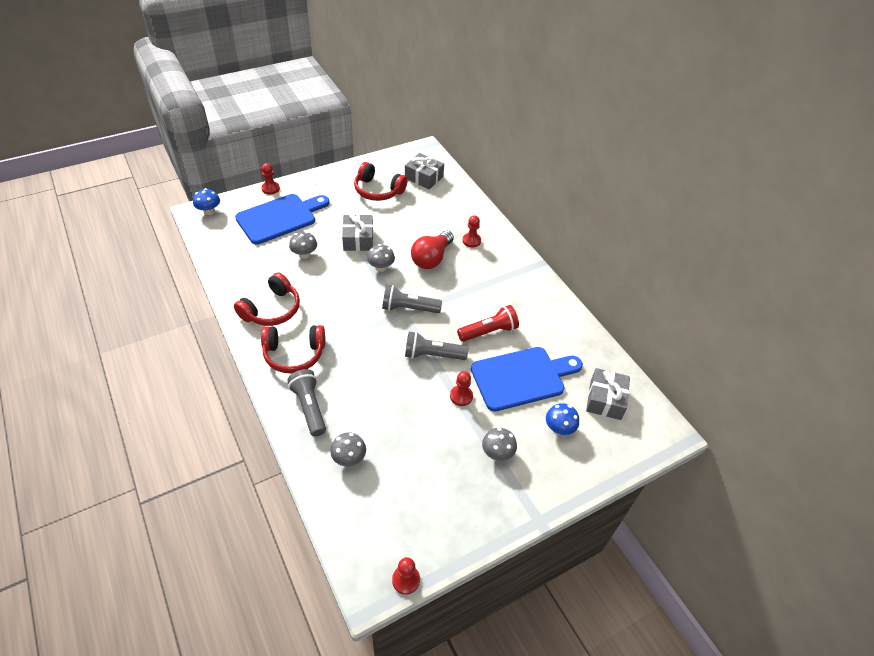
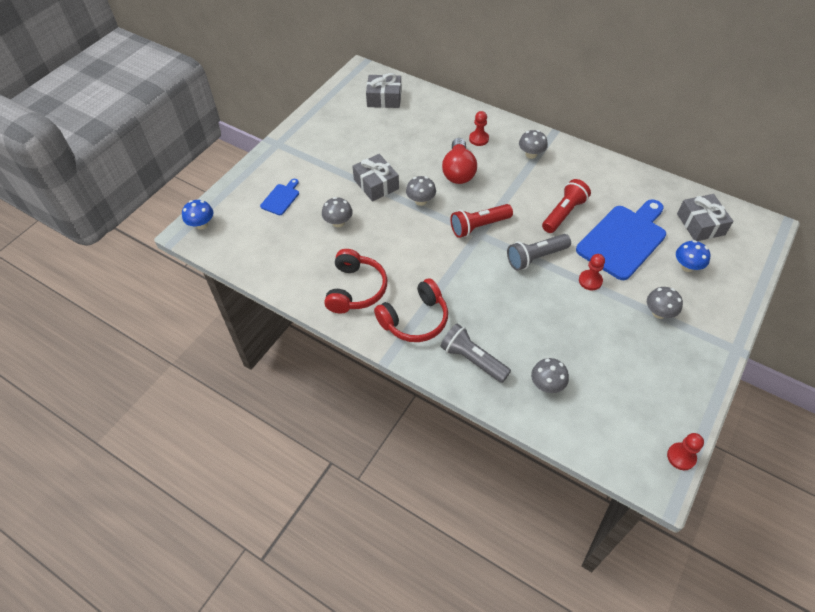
camera: 25 degrees left, 5 degrees up
(270, 188) = (244, 173): red pawn -> none
(280, 218) = (281, 198): blue cutting board -> blue cutting board, size x0.46
(378, 190) = (352, 129): red headphones -> none
(408, 308) = (479, 226): grey flashlight -> red flashlight
(504, 272) = (531, 154): none -> grey mushroom

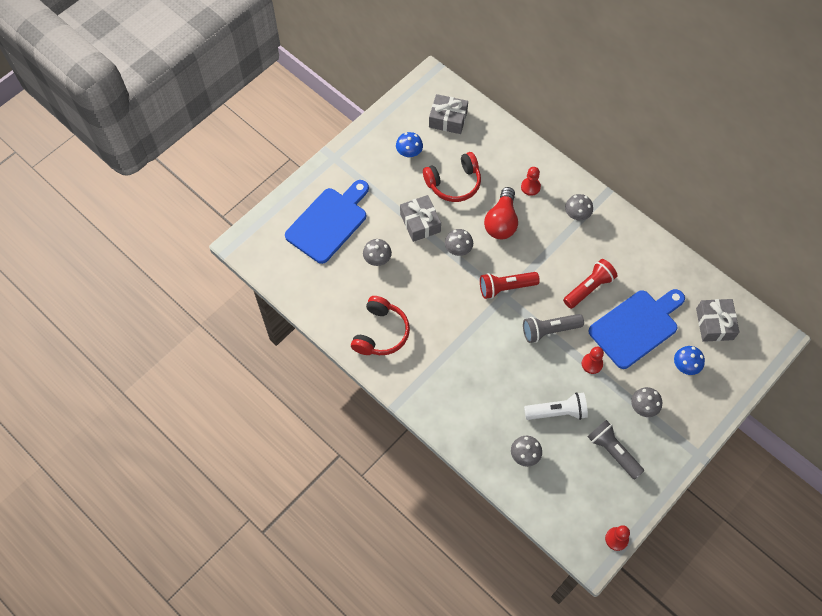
camera: 10 degrees right, 10 degrees up
(201, 224) = (253, 238): blue mushroom -> blue mushroom (409, 153)
(281, 198) = (329, 222): blue cutting board -> blue cutting board, size x2.16
(415, 319) = (426, 373): red headphones -> red headphones (454, 183)
(472, 360) = (467, 420): grey flashlight -> grey flashlight (613, 451)
(569, 334) = (557, 412): none -> white flashlight

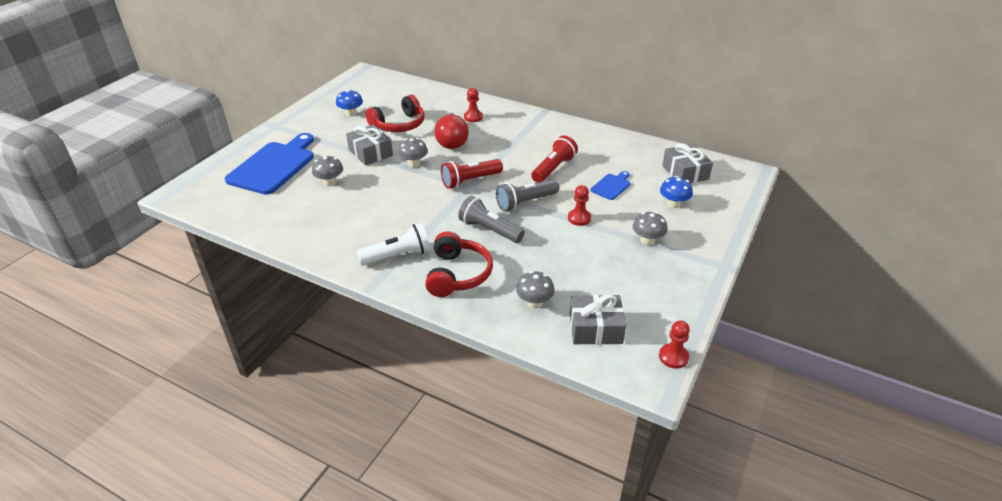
camera: 15 degrees left, 25 degrees down
(381, 333) = (342, 233): red headphones -> red headphones (457, 274)
(448, 119) = (384, 91): grey gift -> grey gift (595, 328)
(557, 412) = (557, 260): white flashlight -> white flashlight (398, 256)
(577, 214) = (523, 127): grey mushroom -> none
(613, 451) = (632, 281): grey flashlight -> grey flashlight (489, 230)
(636, 327) = (611, 186): blue cutting board -> blue cutting board, size x0.46

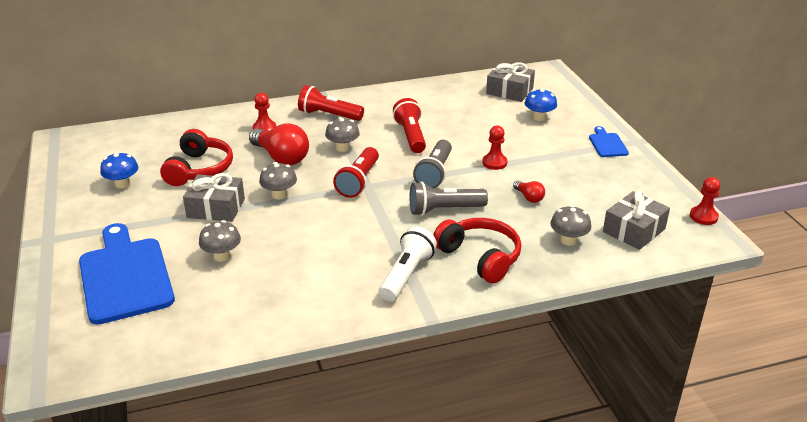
camera: 45 degrees left, 5 degrees down
(525, 128) = (329, 115): none -> red flashlight
(560, 256) = (529, 197): none -> red light bulb
(611, 186) = (477, 127): blue cutting board -> blue cutting board (607, 144)
(647, 240) = (565, 152): grey mushroom -> grey mushroom (343, 148)

